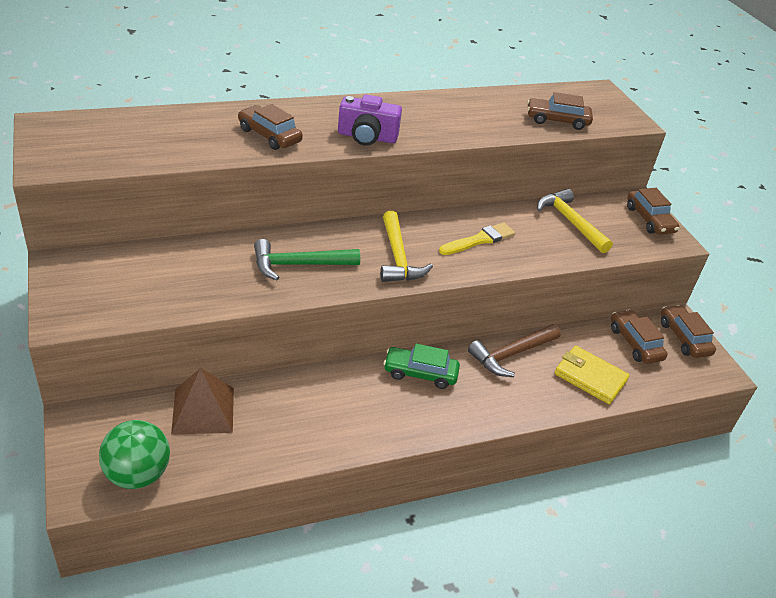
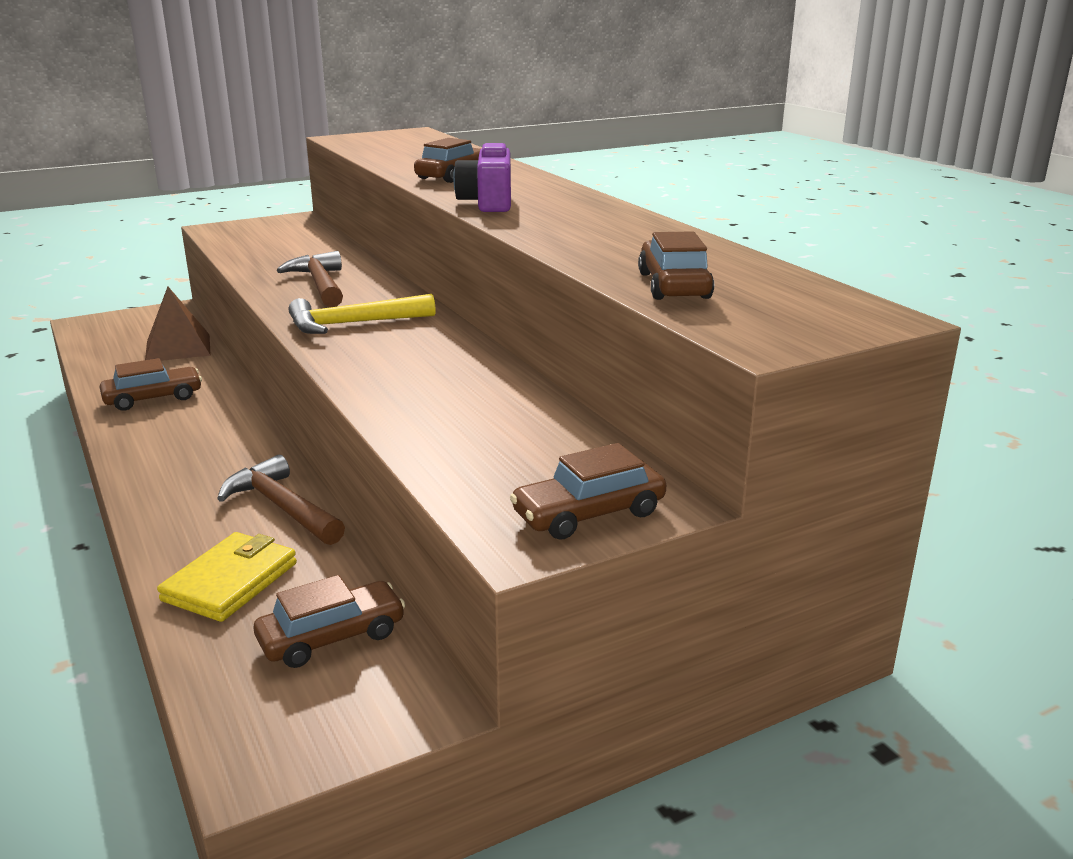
camera: 85 degrees right, 15 degrees down
(138, 474) = (98, 336): green ball -> none
(298, 265) = (319, 284): green hammer -> brown hammer
(420, 373) = (236, 444): green car -> none
(479, 240) = (419, 365): yellow brush -> none
(570, 222) = (519, 431): yellow hammer -> none
(684, 338) = (363, 711): brown car -> brown car (153, 398)

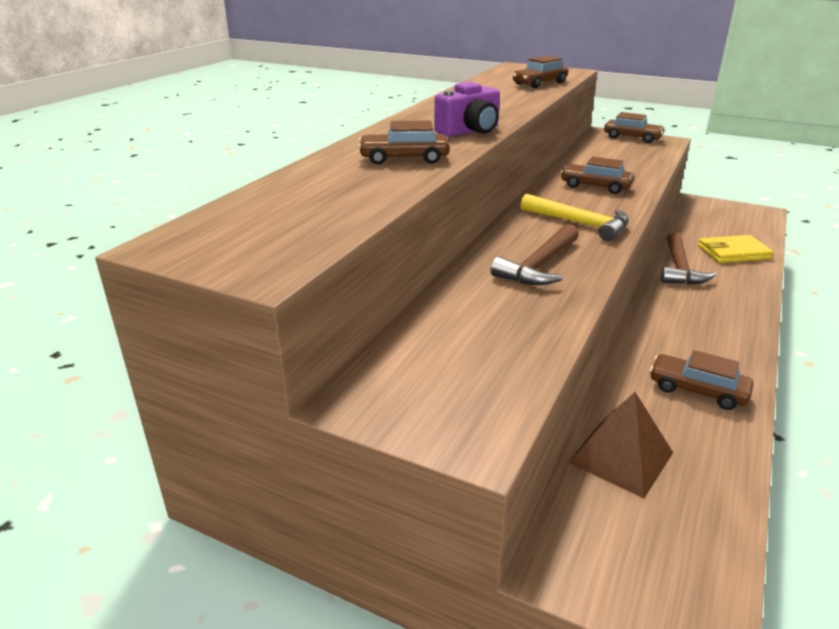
camera: 125 degrees left, 5 degrees up
(332, 637) = (708, 223): brown car -> brown car (595, 186)

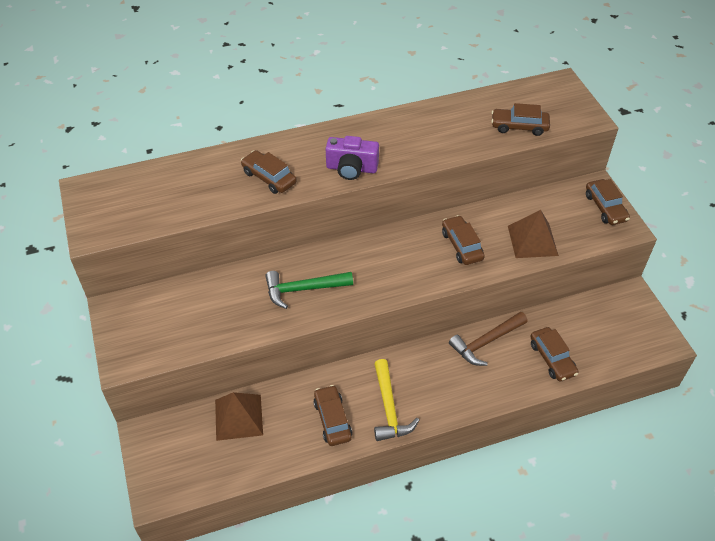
camera: 45 degrees right, 20 degrees up
(539, 266) = (303, 289): brown hammer -> green hammer
(580, 224) = (385, 273): yellow hammer -> yellow hammer (389, 408)
(631, 165) = (532, 240): none -> brown pyramid
(733, 252) = (552, 358): yellow wallet -> brown car

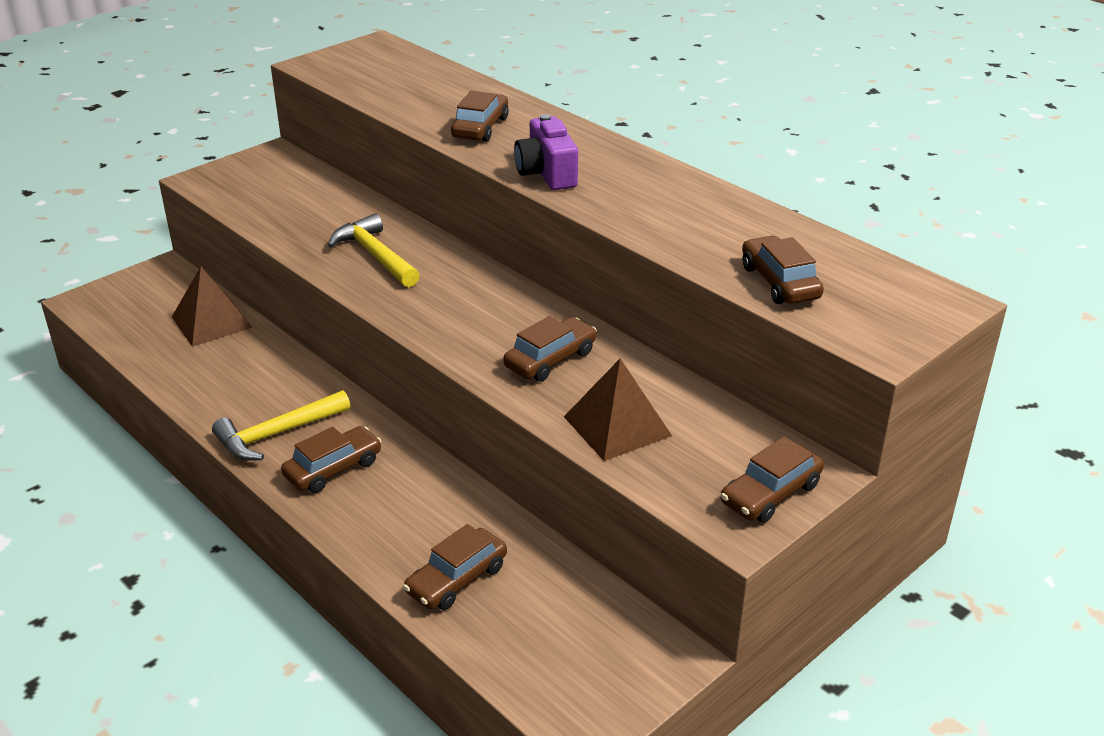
camera: 65 degrees right, 15 degrees down
(303, 289) = (375, 255): green hammer -> yellow hammer
(332, 420) = (237, 392): brown car -> brown car (333, 469)
(486, 342) = (447, 497): brown hammer -> none

